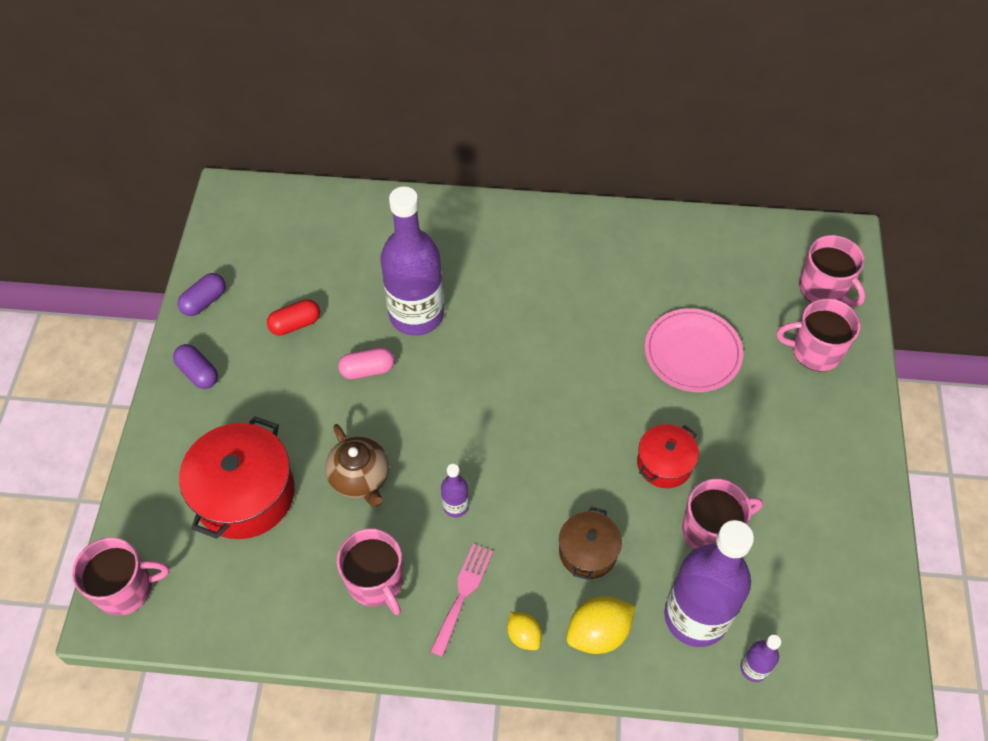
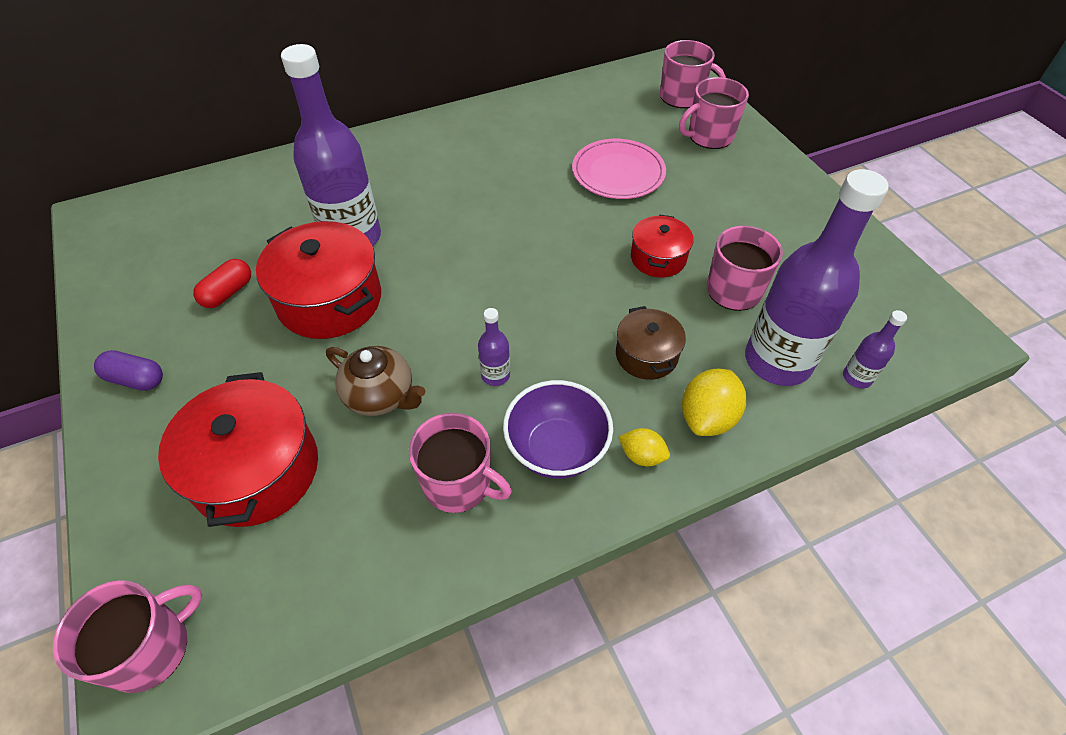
camera: 30 degrees left, 5 degrees down
(204, 301) = (110, 312): purple capsule -> none
(367, 370) = (330, 300): pink capsule -> red pot
(463, 594) = (556, 449): pink fork -> purple bowl

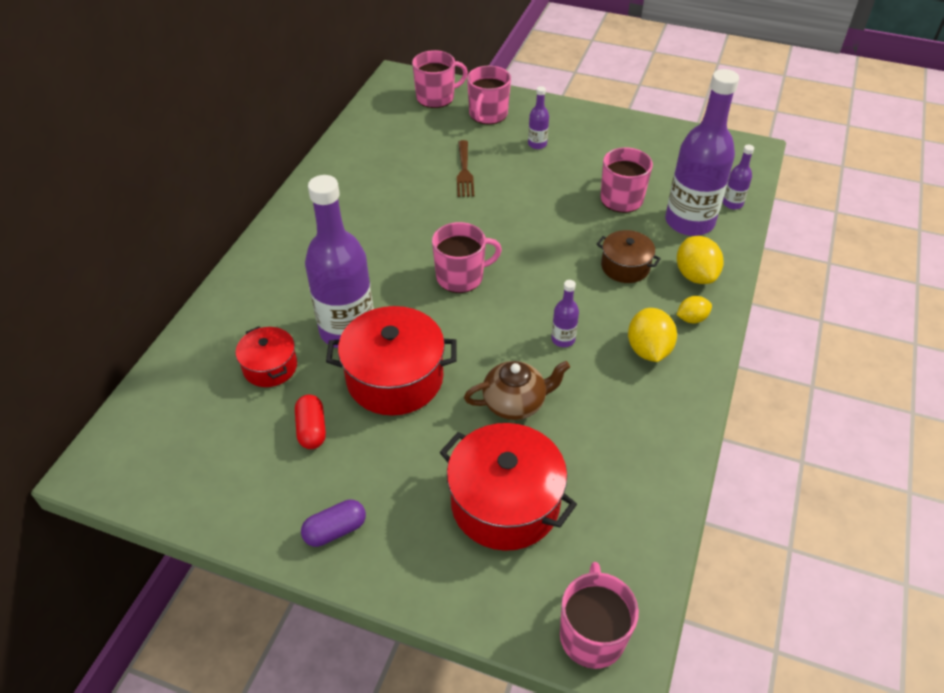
camera: 45 degrees left, 5 degrees down
(459, 483) = (626, 408): pink mug -> pink mug (461, 276)
(556, 449) = (648, 350): purple bowl -> yellow lemon
(618, 173) = (464, 172): pink plate -> brown fork
(658, 258) = (558, 208): red pot -> red pot (270, 367)
(720, 188) = (537, 144): none -> purple bottle

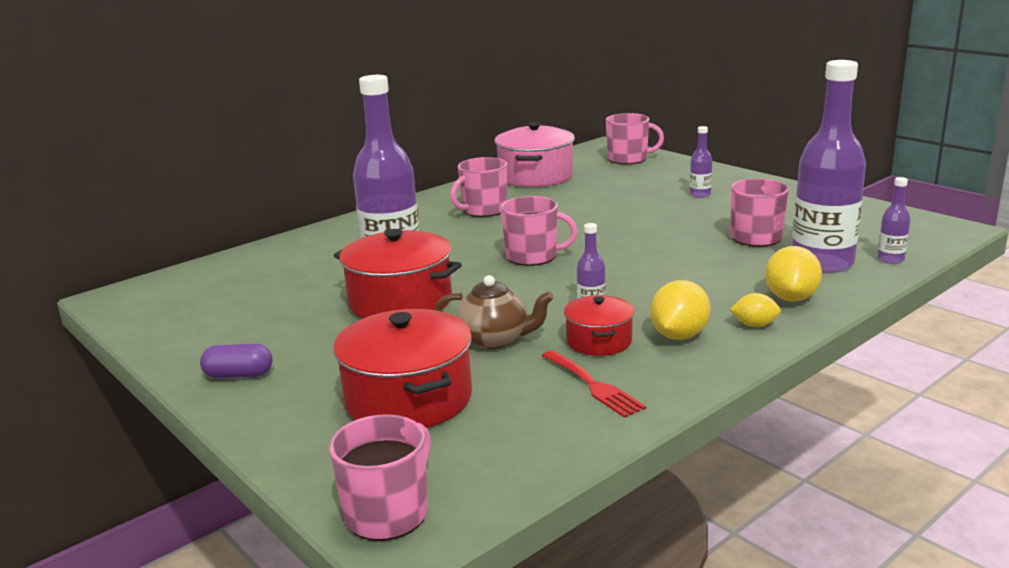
camera: 30 degrees right, 25 degrees down
(270, 367) = (305, 274): red pot -> red pot (599, 341)
(312, 429) = (294, 314): red capsule -> none
(369, 146) = (535, 176): none -> pink pot
(464, 172) = (607, 200): brown fork -> none
(488, 114) = (668, 173): pink mug -> pink mug (483, 210)
(625, 266) = (713, 279): brown pot -> none
(630, 433) = (594, 386): none -> red fork

